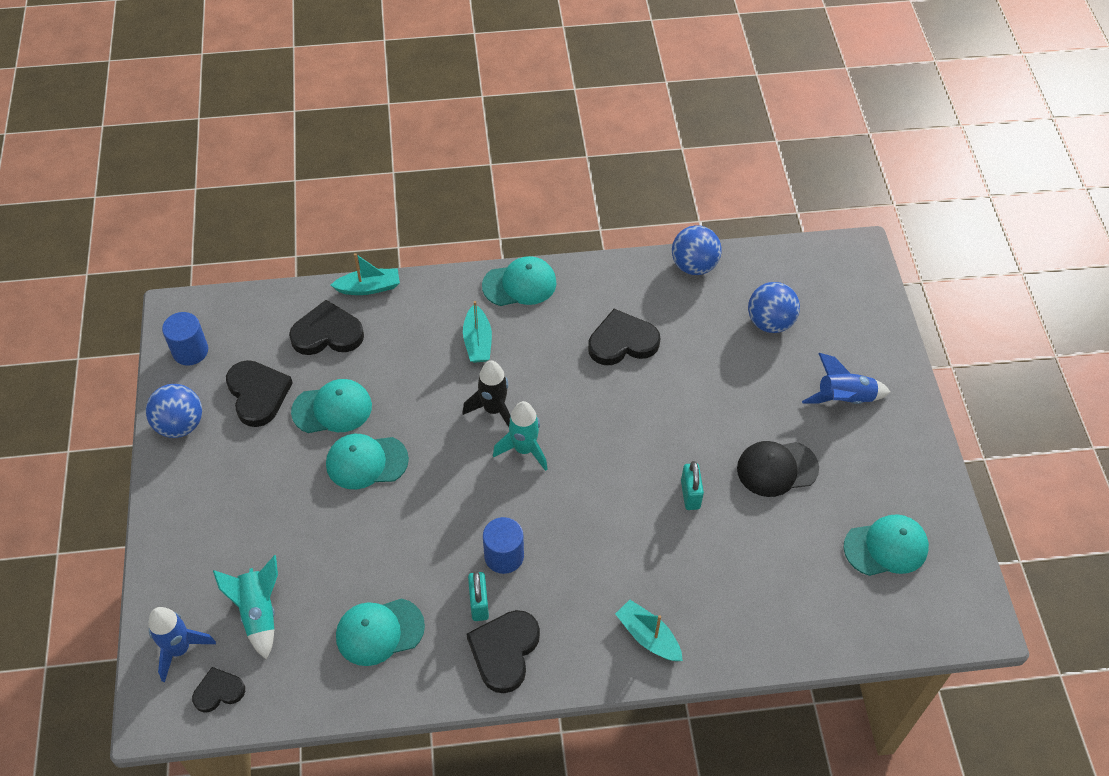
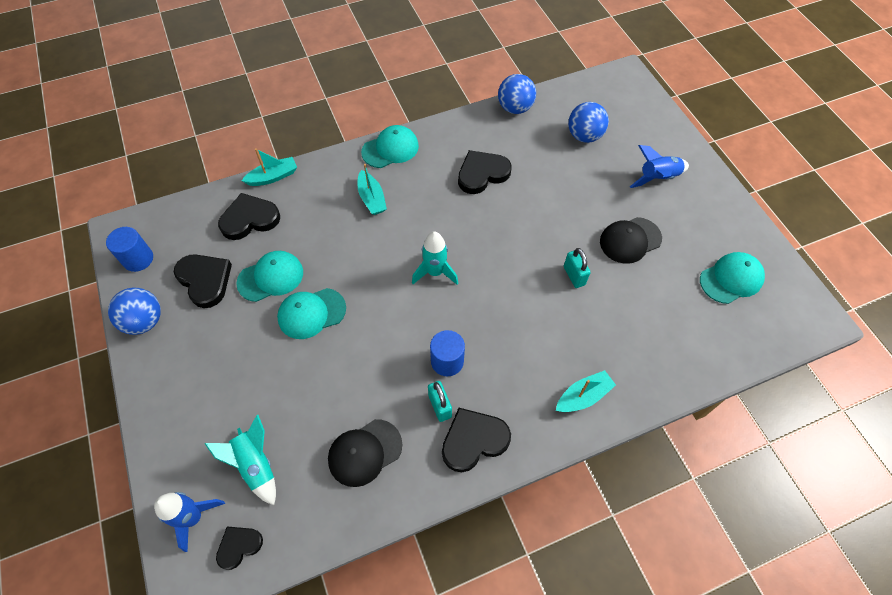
camera: 15 degrees left, 5 degrees up
(379, 631) = (364, 452): turquoise cap -> black cap
(493, 410) = (401, 247): black rocket -> none
(504, 651) = (473, 440): black heart -> black heart turned 60 degrees clockwise
(648, 637) = (583, 396): turquoise boat -> turquoise boat turned 120 degrees clockwise

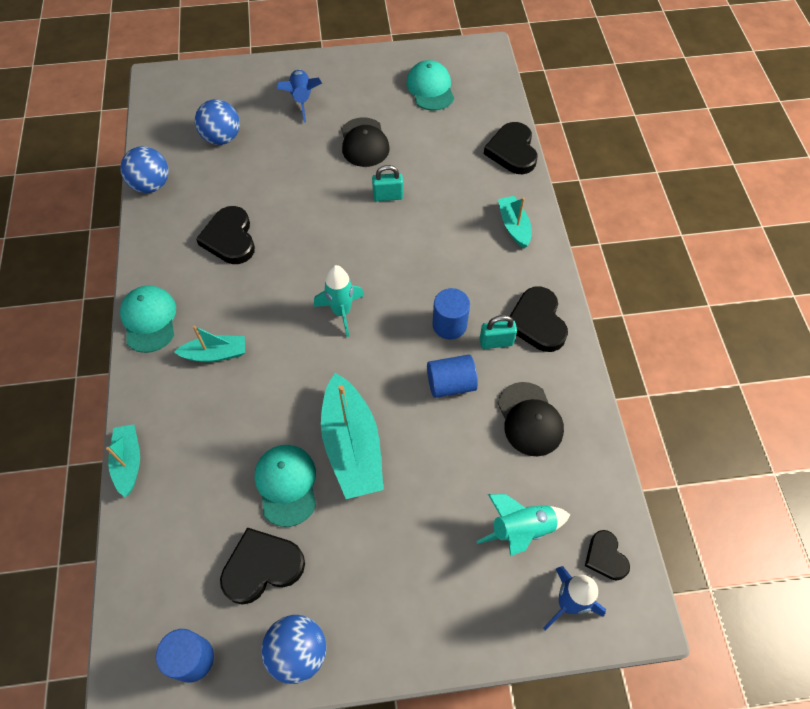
camera: 75 degrees left, 0 degrees up
(249, 219) = (186, 500): black heart -> black heart (512, 151)
(311, 313) = (352, 445): turquoise cap -> turquoise boat
(385, 376) = (451, 384): none -> blue cylinder

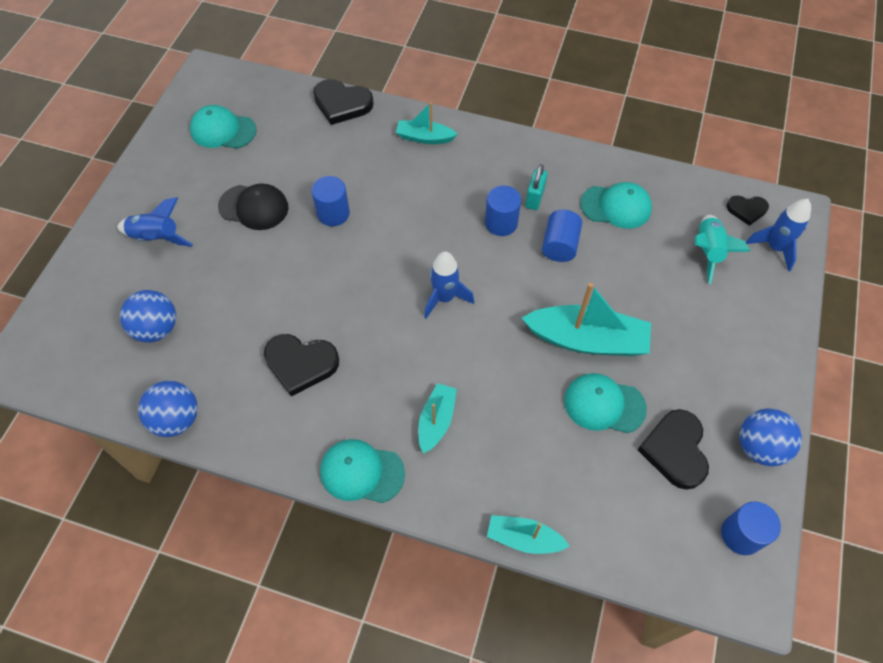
camera: 65 degrees left, 0 degrees up
(341, 312) = (444, 298): turquoise rocket -> blue rocket
(388, 196) = (333, 213): turquoise padlock -> blue cylinder
(529, 419) = (616, 206): black cap -> turquoise cap
(537, 322) = (529, 163): black heart -> none

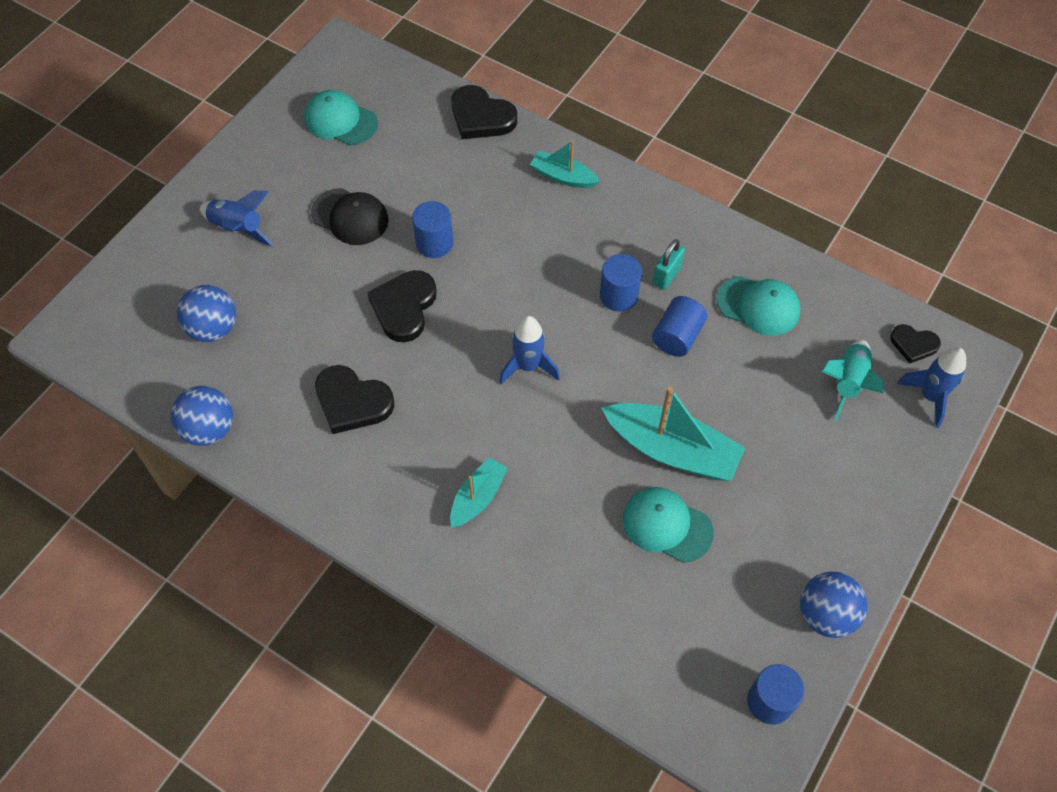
camera: 15 degrees right, 0 degrees up
(362, 472) = (383, 531): turquoise cap -> none
(524, 538) = (532, 643): turquoise boat -> none
(675, 450) = (729, 594): black heart -> black heart (404, 307)

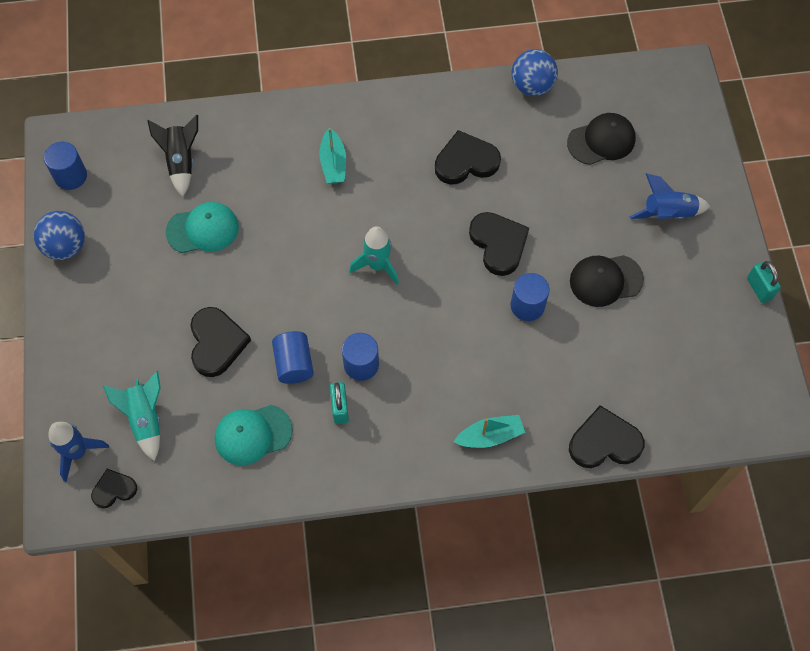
camera: 140 degrees right, 5 degrees up
(213, 328) = (601, 141): blue ball -> black cap
(243, 129) = (759, 288): none -> turquoise padlock
(340, 121) = (702, 352): turquoise cap -> none
(528, 366) = (377, 265): blue rocket -> turquoise rocket
(633, 623) = (181, 162): none -> black rocket
(672, 450) = (235, 279): turquoise boat -> none
(735, 403) = (216, 343): none -> black heart

